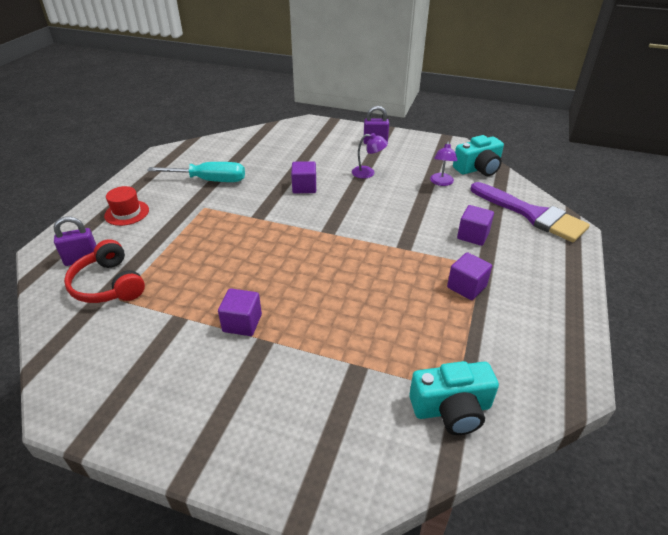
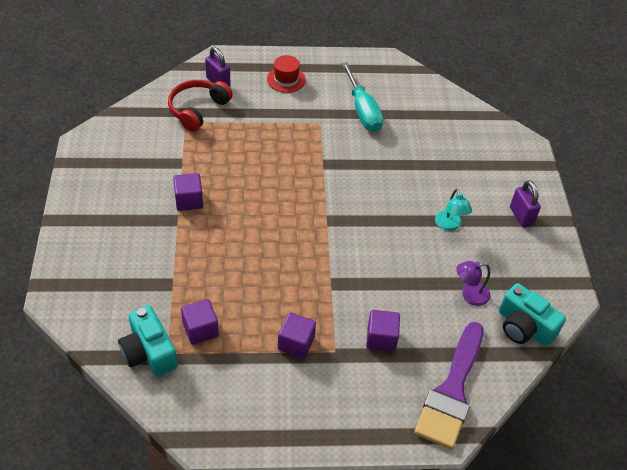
camera: 65 degrees right, 10 degrees up
(304, 187) = (391, 181): purple cube -> purple cube (200, 329)
(368, 173) = (449, 225): purple lamp -> turquoise lamp

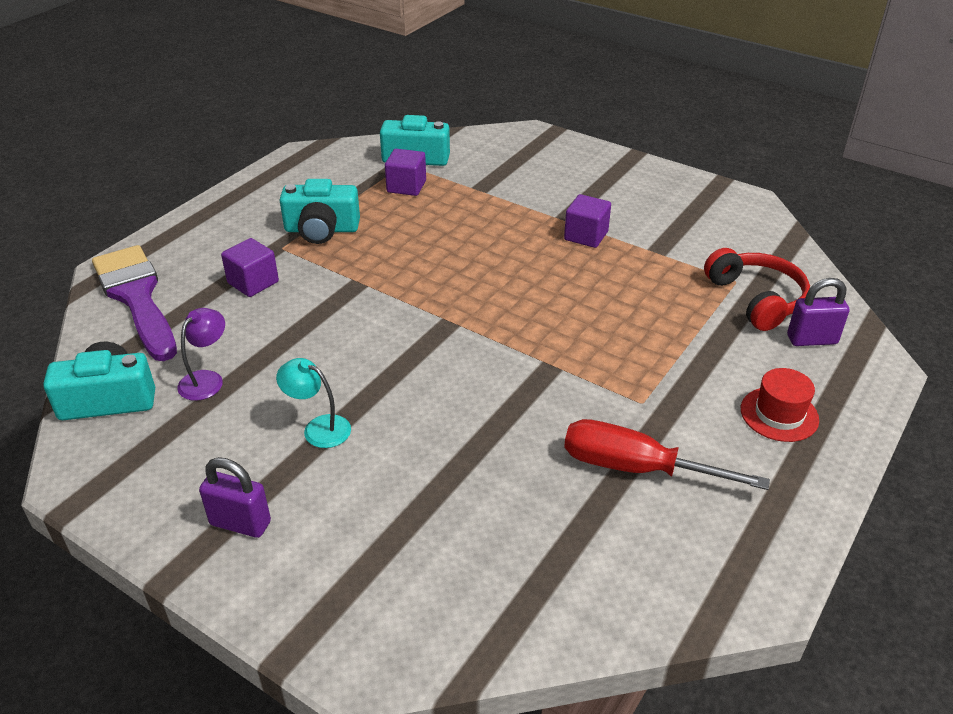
camera: 130 degrees right, 10 degrees down
(296, 343) = (321, 229): purple cube -> turquoise camera
(363, 110) = (636, 468): turquoise screwdriver -> red screwdriver

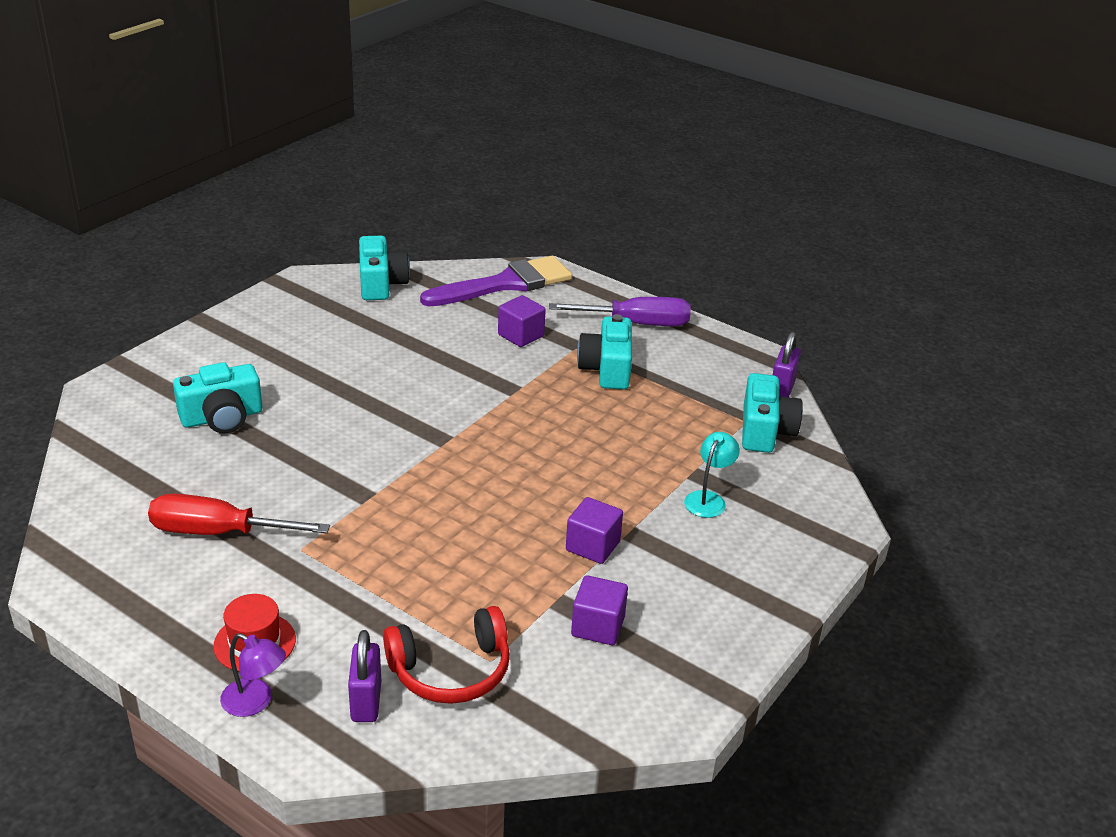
camera: 90 degrees right, 5 degrees down
(207, 379) = (393, 321): purple lamp -> purple lamp (255, 702)
(239, 213) = (636, 323): none -> purple screwdriver
(240, 523) = (237, 342): purple padlock -> purple padlock (781, 390)
(318, 428) = (322, 371): turquoise lamp -> turquoise lamp (708, 499)
(406, 186) = (695, 421): purple cube -> purple cube (598, 626)
(422, 505) = (222, 417): none -> turquoise camera
(636, 468) = (218, 532): red screwdriver -> red screwdriver turned 105 degrees counterclockwise

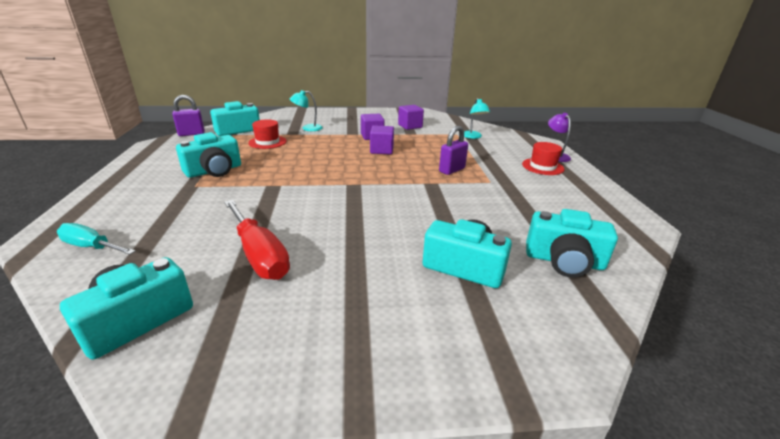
camera: 130 degrees left, 5 degrees down
(136, 472) = (564, 261): none -> turquoise camera
(218, 532) = (528, 204): red screwdriver -> red screwdriver (259, 255)
(366, 702) = (512, 142): purple padlock -> purple padlock (452, 170)
(451, 670) = (473, 137): red headphones -> turquoise lamp
(505, 284) = (91, 247): purple brush -> turquoise screwdriver
(521, 335) = (194, 207): purple cube -> purple cube (381, 150)
(636, 323) = (137, 179): purple screwdriver -> none
(675, 437) = (267, 142): none -> red hat

